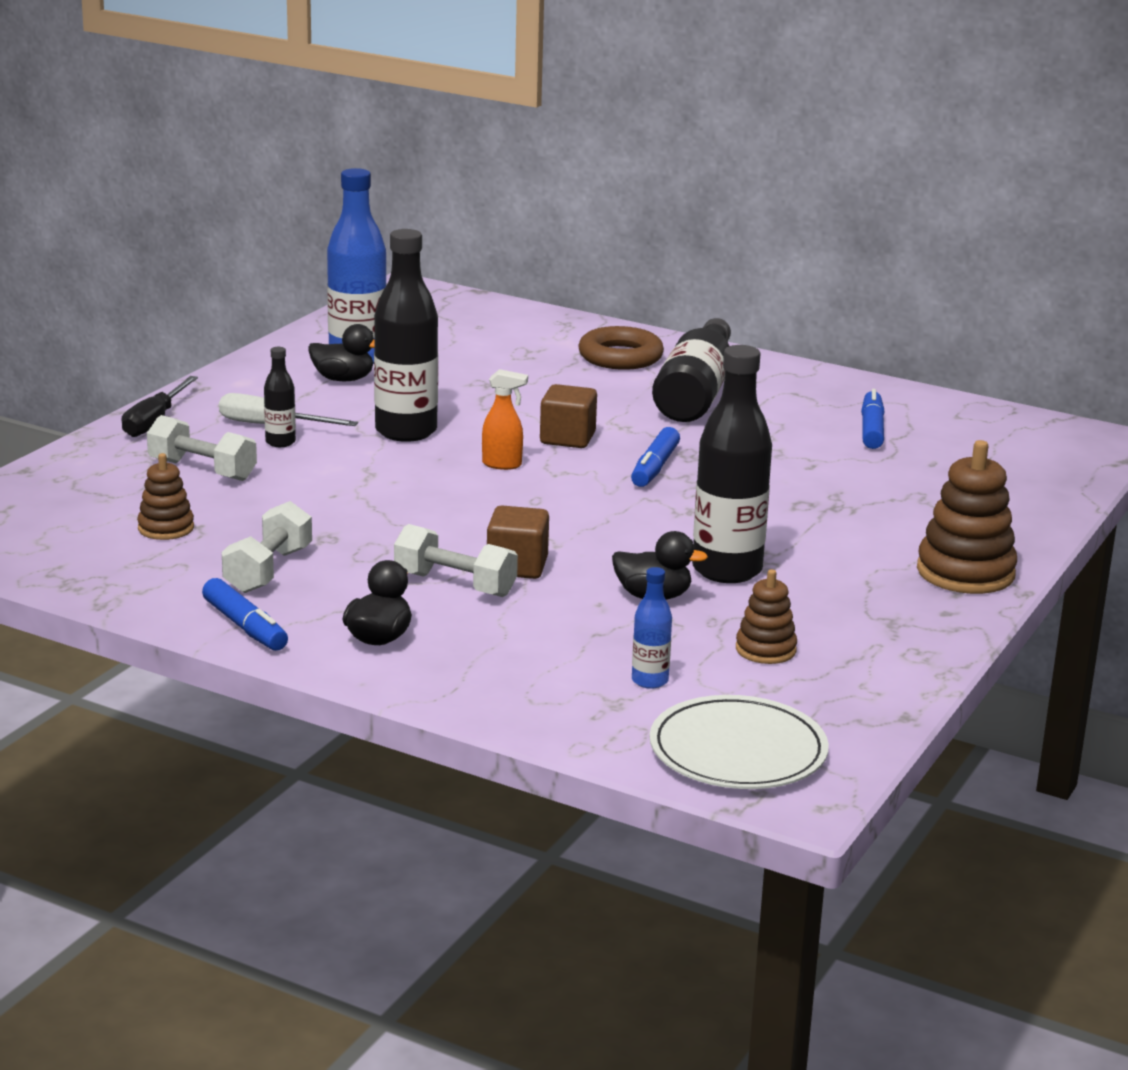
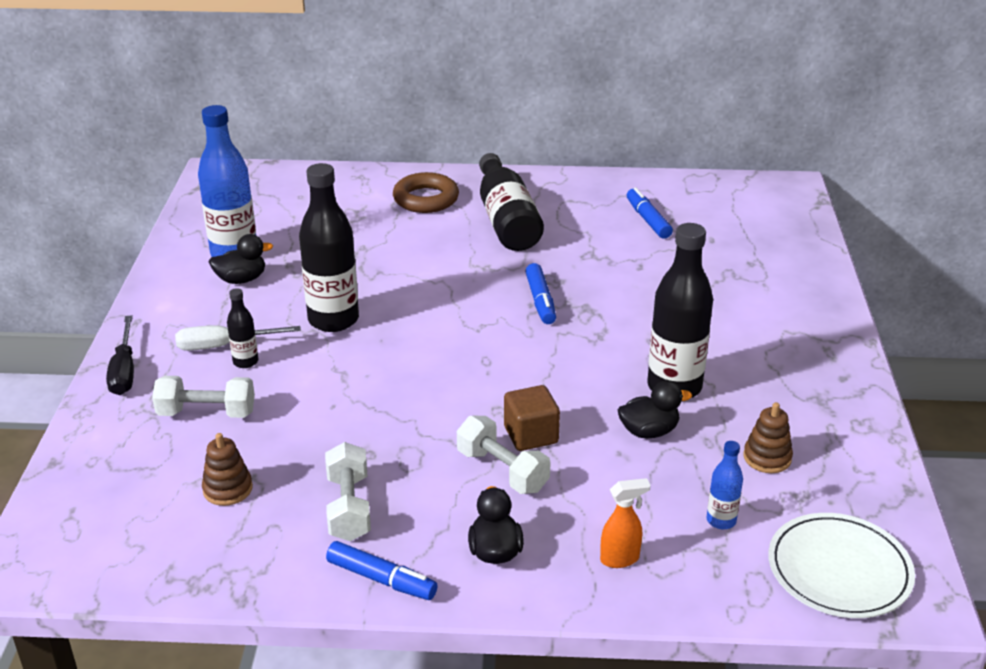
camera: 25 degrees left, 10 degrees up
(455, 584) = (502, 471): white dumbbell -> white dumbbell turned 45 degrees clockwise
(502, 465) = (432, 332): orange spray bottle -> orange spray bottle (620, 559)
(567, 438) = (456, 290): brown cube -> none
(965, 572) = (821, 335): brown stacking toy -> none

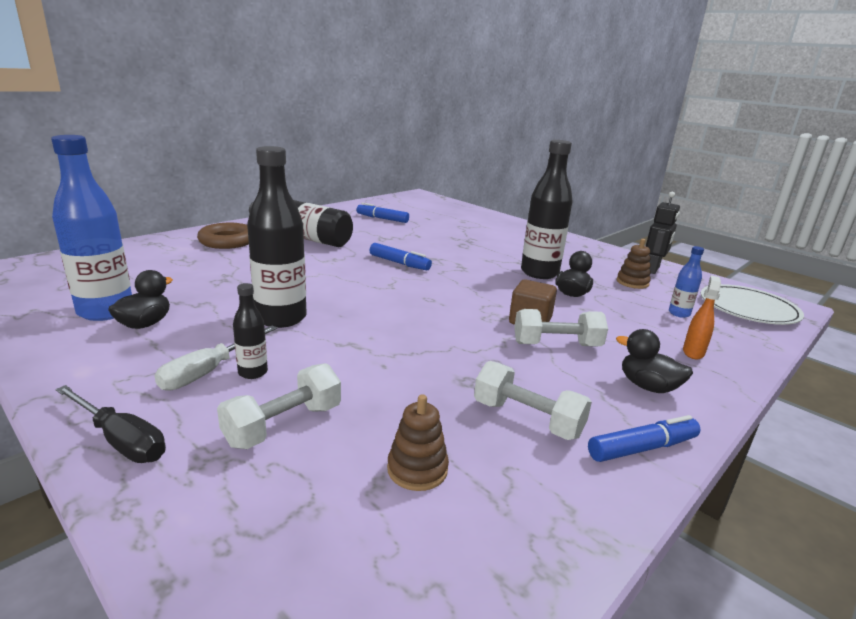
camera: 50 degrees left, 10 degrees down
(850, 457) = (652, 269): none -> black robot

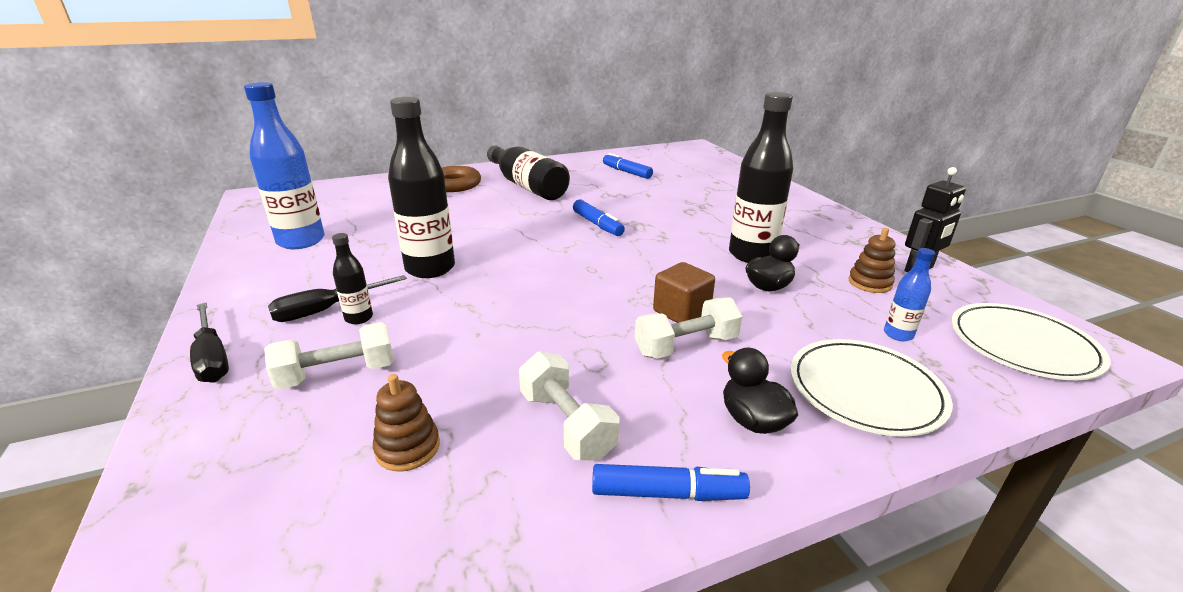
camera: 25 degrees right, 5 degrees up
(145, 324) = (318, 257): black duck -> none
(209, 371) = (326, 310): white screwdriver -> black screwdriver
(556, 345) = (686, 346): white dumbbell -> white dumbbell turned 45 degrees counterclockwise
(693, 352) = (865, 390): orange spray bottle -> white plate

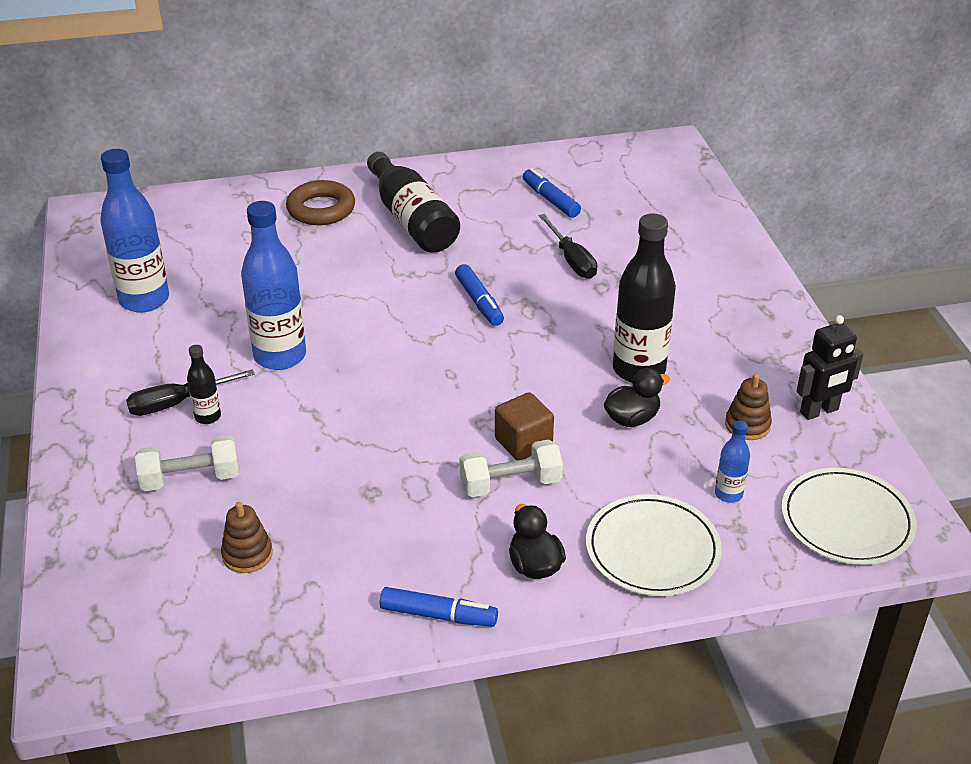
camera: 10 degrees right, 10 degrees up
(212, 358) = (82, 449): black screwdriver -> black screwdriver (571, 260)
(430, 268) = (280, 356): black bottle -> blue bottle
(566, 424) = (377, 550): white dumbbell -> none

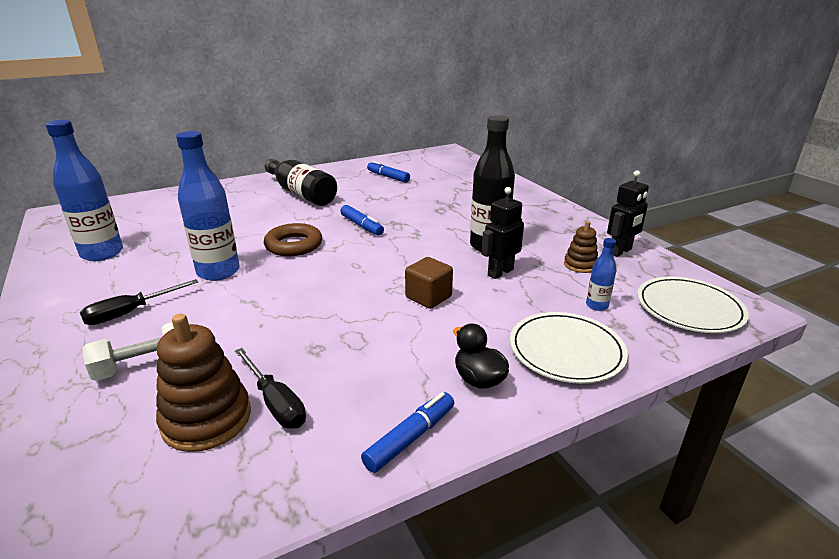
camera: 15 degrees left, 10 degrees down
(208, 417) = (159, 318): black bottle -> none
(247, 554) = (207, 419): brown stacking toy -> brown stacking toy, size x1.73
(321, 209) = (236, 195): brown ring -> brown ring (294, 245)
(438, 615) = (410, 438): blue marker -> blue marker turned 45 degrees counterclockwise
(510, 484) = (430, 324): white dumbbell -> none
(571, 260) = (414, 200): black screwdriver -> black screwdriver (275, 403)
(632, 419) = (500, 272): black duck -> black robot

